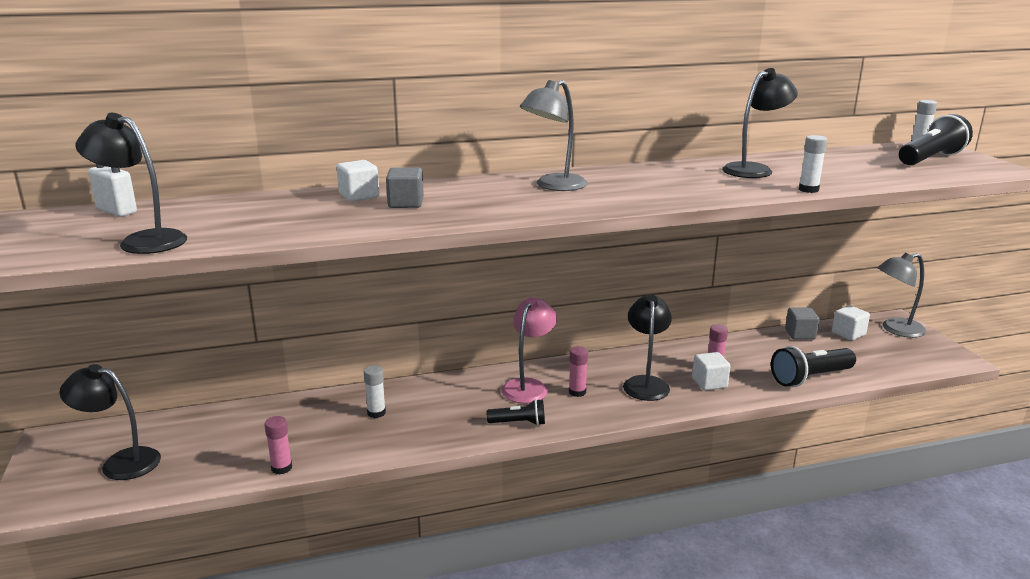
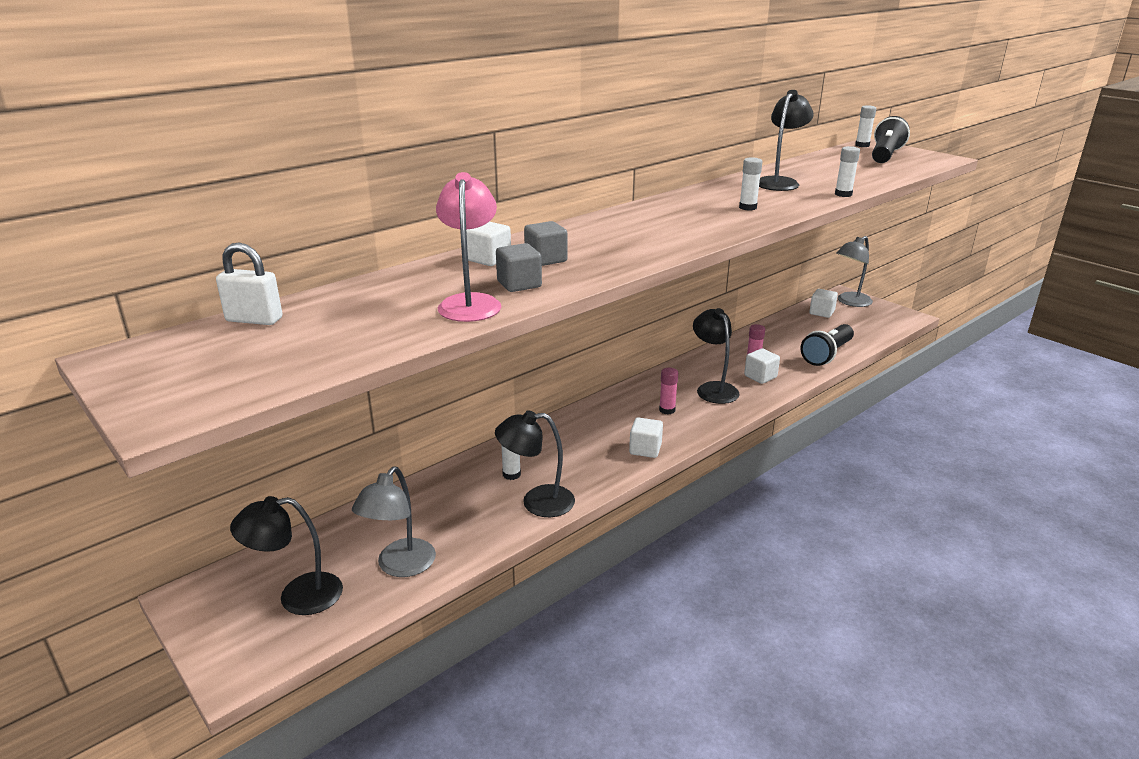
camera: 25 degrees left, 5 degrees up
(143, 241) = (344, 346): black lamp -> black lamp (537, 502)
(281, 468) = (473, 550): pink glue stick -> none
(519, 423) = (645, 449): black flashlight -> white cube
(528, 386) = (622, 415): pink lamp -> pink lamp (470, 303)
(553, 186) = (648, 221): grey lamp -> grey lamp (400, 566)
(677, 188) = (747, 207): none -> white glue stick
(800, 334) = (789, 320): grey cube -> grey cube (519, 284)

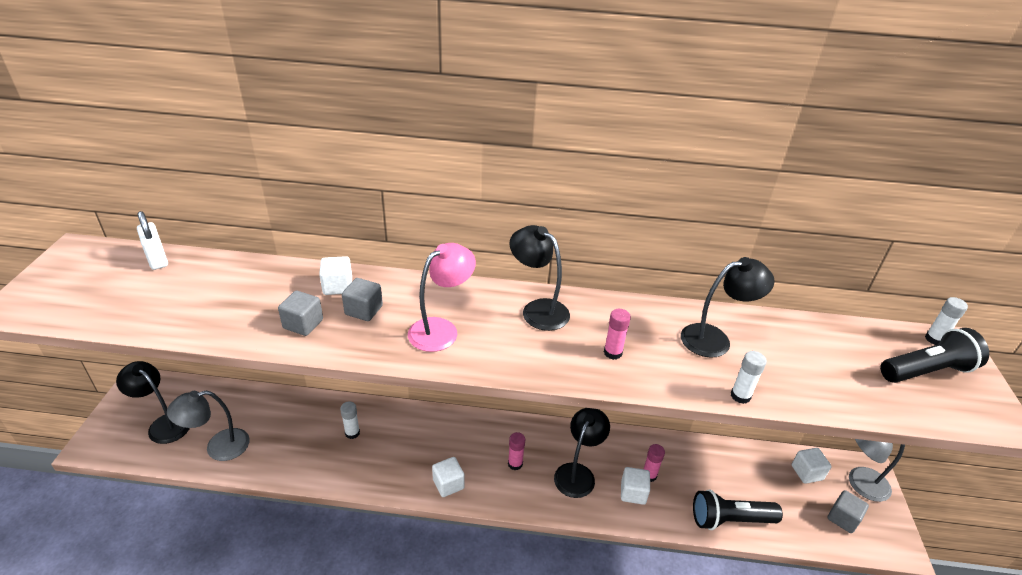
camera: 45 degrees right, 10 degrees up
(470, 303) = (251, 321): pink lamp -> pink lamp (441, 329)
(537, 502) = (332, 466): black lamp -> black lamp (538, 309)
(747, 207) = (613, 353): white glue stick -> pink glue stick
(870, 321) = (843, 518): none -> grey cube

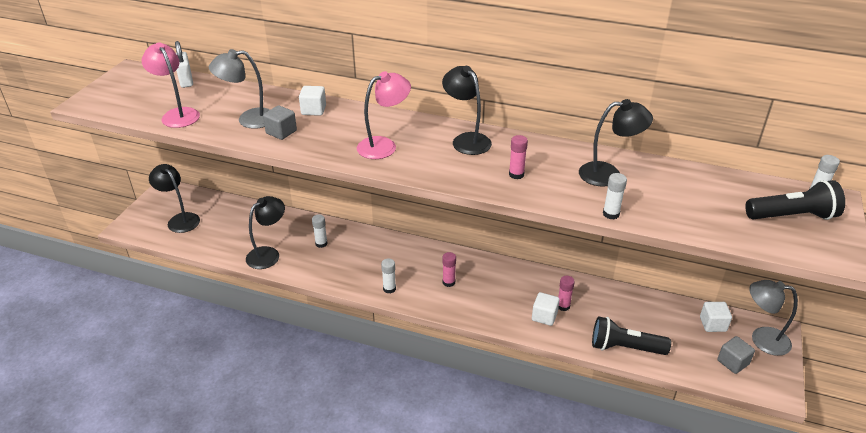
camera: 15 degrees right, 0 degrees up
(153, 312) = (177, 114): none -> pink lamp
(218, 447) = (217, 240): grey lamp -> grey lamp (249, 119)
(364, 310) = (329, 127): grey cube -> none
(448, 484) = (389, 288): white cube -> white glue stick
(578, 473) = (500, 296): black lamp -> black lamp (268, 254)

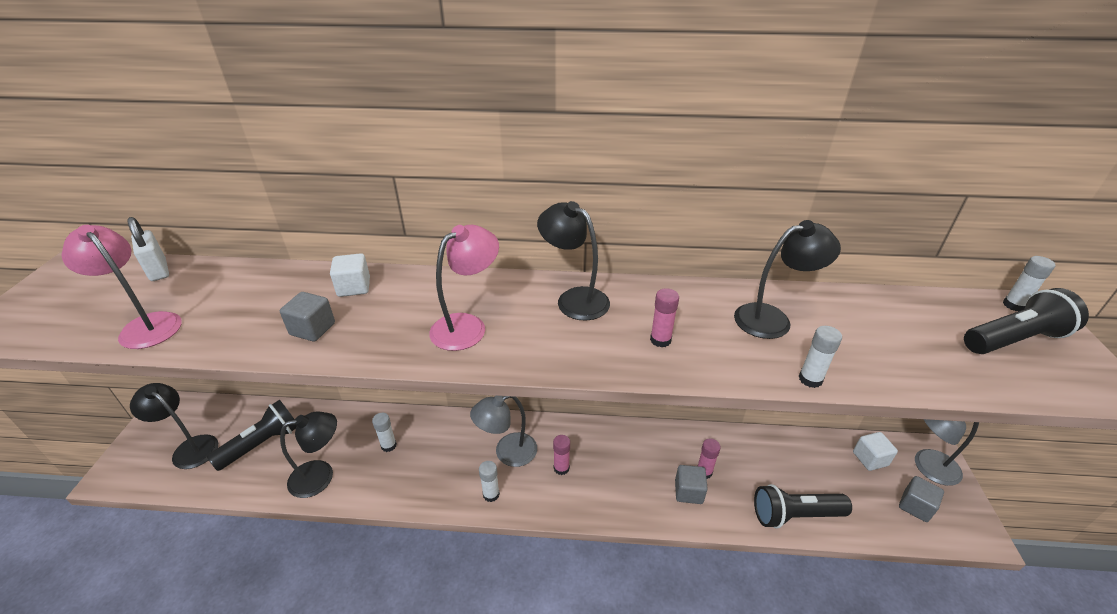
camera: 15 degrees left, 0 degrees up
(230, 226) = (262, 444): none -> black flashlight
(249, 119) = (260, 316): grey lamp -> grey lamp (507, 453)
(268, 254) = (321, 476): black lamp -> black lamp turned 45 degrees clockwise
(544, 316) = (688, 492): white cube -> grey cube

